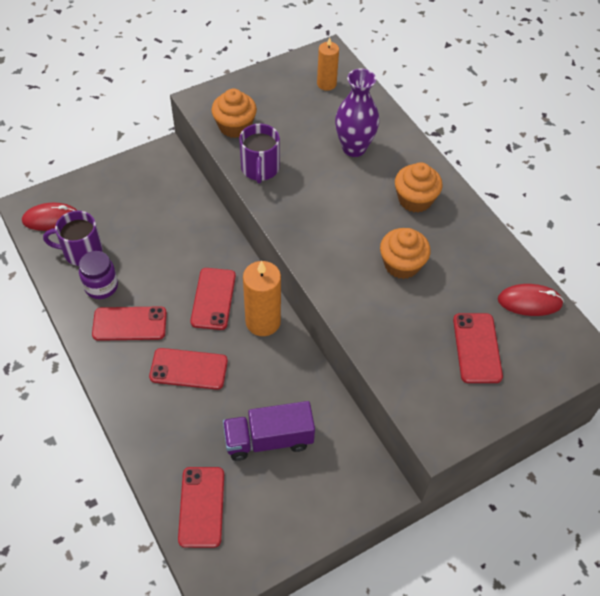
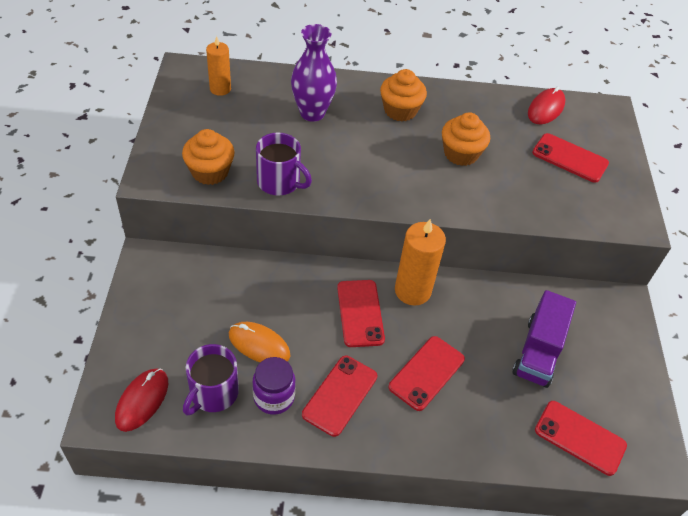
camera: 60 degrees left, 5 degrees down
(139, 254) = (259, 345): none -> orange mouse
(213, 299) = (360, 313): red phone -> red phone turned 45 degrees clockwise

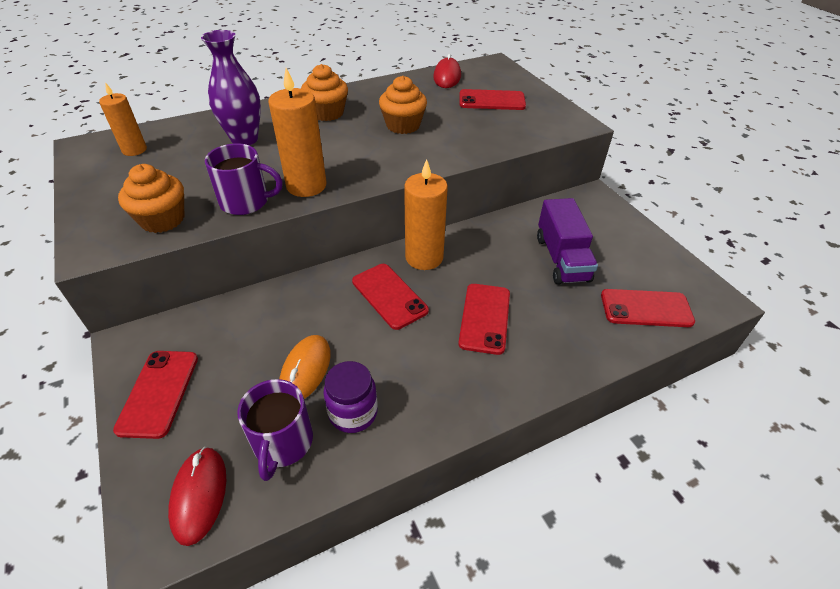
camera: 25 degrees left, 5 degrees down
(259, 345) = (306, 370): orange mouse -> orange mouse turned 75 degrees counterclockwise
(336, 186) = (306, 185): none -> orange candle
(340, 395) = (419, 377): red phone -> red phone (158, 393)

